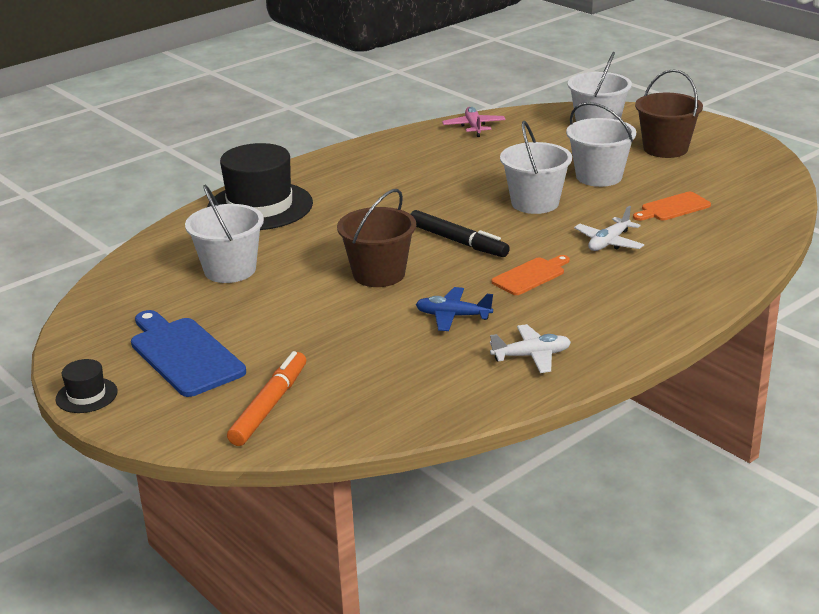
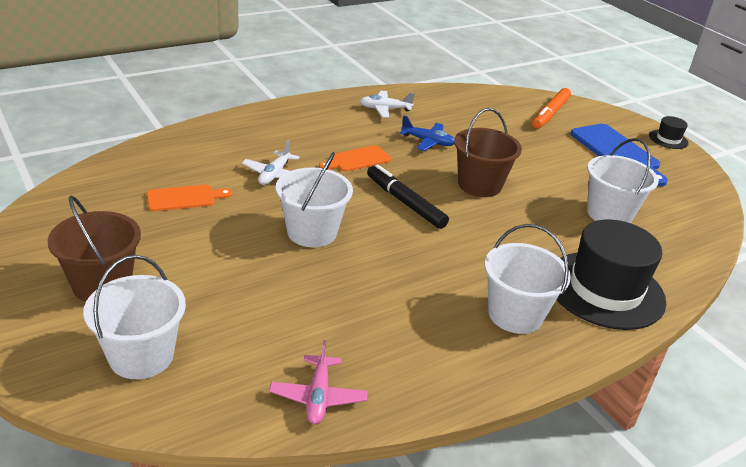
camera: 175 degrees left, 5 degrees up
(599, 176) = (220, 255): white bucket -> white bucket (515, 314)
(609, 242) = (274, 175): white plane -> white plane turned 150 degrees clockwise

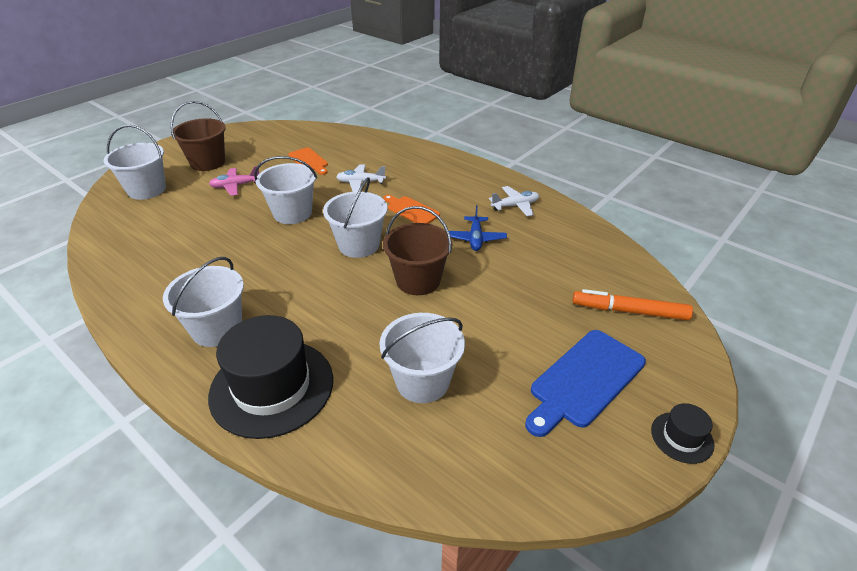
camera: 75 degrees right, 5 degrees up
(318, 397) = (113, 253): pink plane -> pink plane (235, 186)
(385, 109) = (515, 206): white plane -> white plane turned 90 degrees clockwise
(405, 202) = (359, 245): black marker -> white bucket

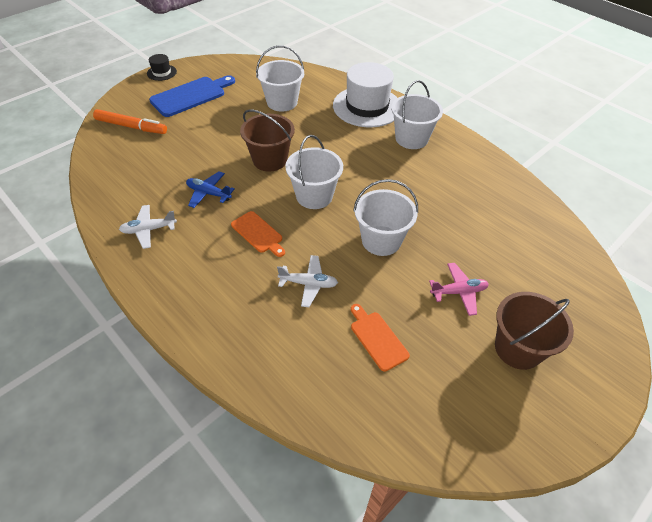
camera: 175 degrees left, 10 degrees up
(147, 190) = (563, 295): white bucket -> none
(272, 387) = (367, 106): black hat -> white hat
(475, 239) = (208, 193): blue plane -> blue plane turned 75 degrees counterclockwise

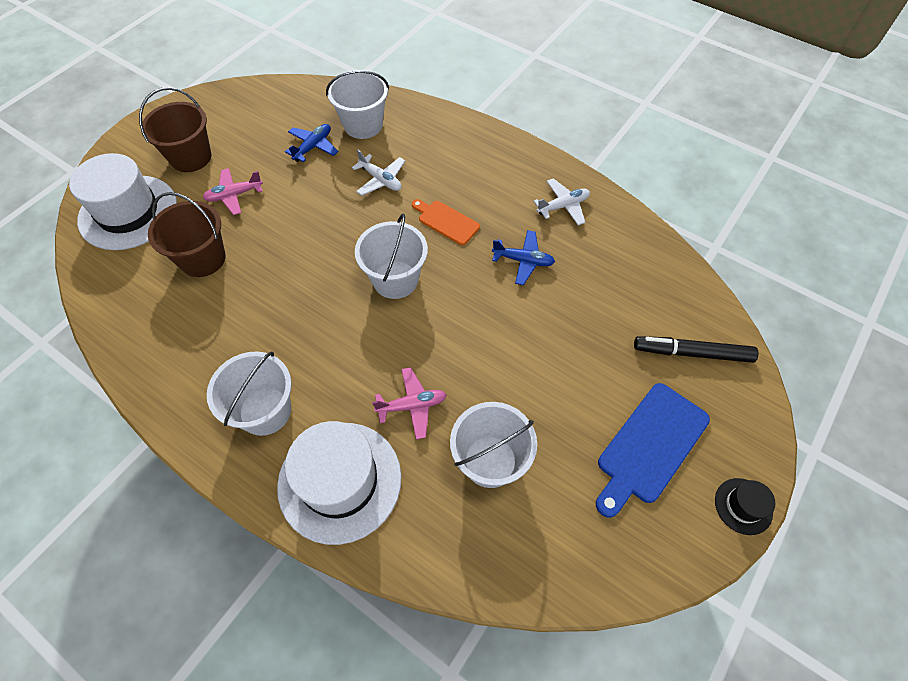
camera: 170 degrees right, 10 degrees up
(131, 127) = (692, 353): orange marker -> black marker
(270, 160) = (468, 327): brown bucket -> brown bucket (203, 259)
(308, 284) = (381, 180): white plane -> white plane turned 135 degrees counterclockwise
(319, 128) = (412, 405): none -> pink plane
(377, 338) = (313, 147): orange cutting board -> blue plane
(381, 240) = (311, 235): white bucket -> white bucket (363, 125)
(562, 291) = (128, 212): none -> white hat

